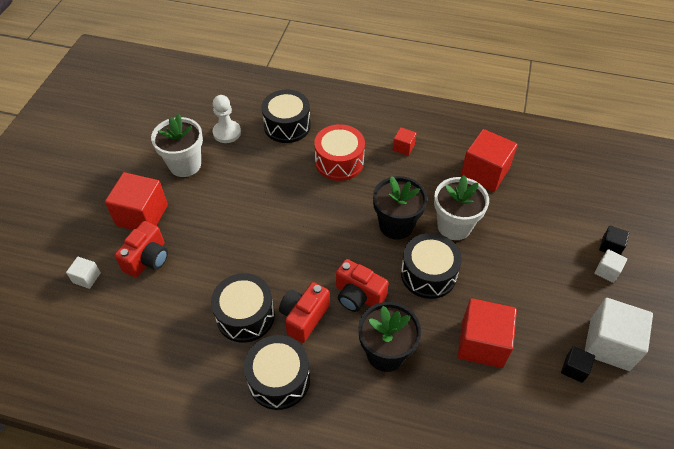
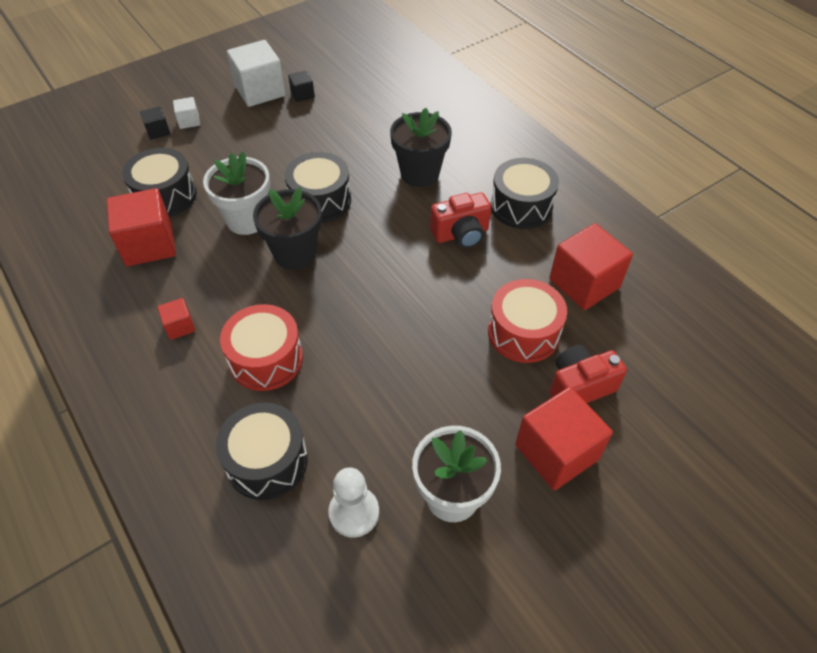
camera: 140 degrees left, 0 degrees up
(87, 278) = (663, 410): white cube -> none
(204, 271) = (523, 333): none -> red drum
(245, 315) = (513, 267): black drum -> black drum (165, 196)
(358, 296) = (397, 221): red camera -> none
(482, 343) = (342, 139): red cube -> red cube (584, 283)

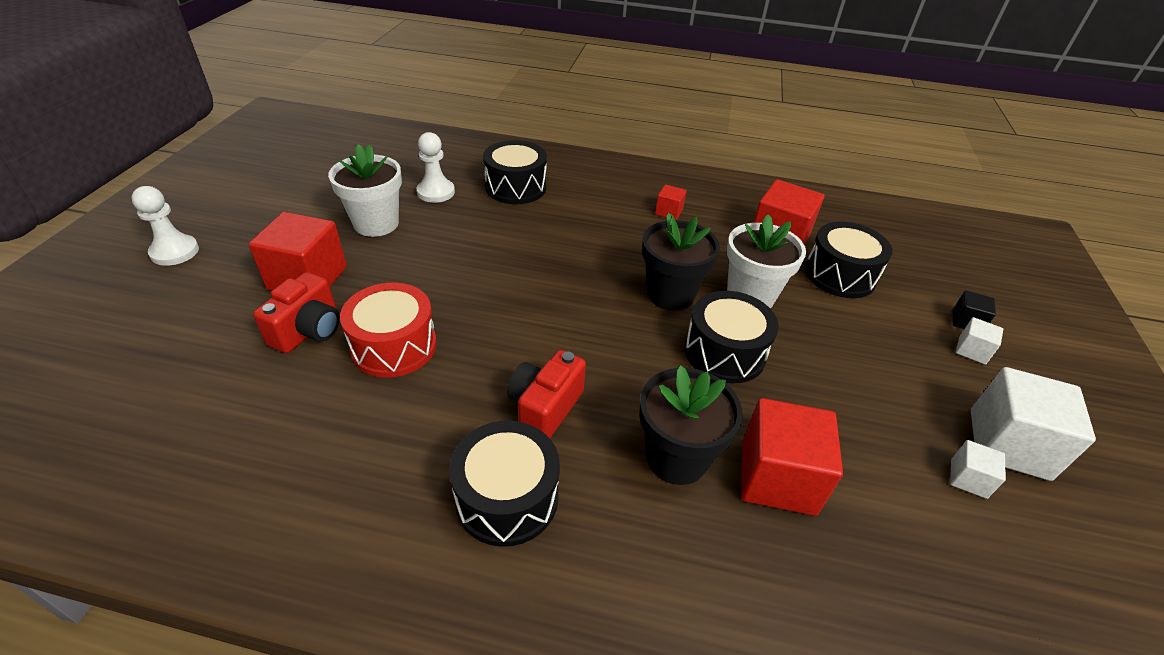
camera: 135 degrees right, 10 degrees down
(266, 359) = (586, 224): red drum -> none
(302, 94) = (968, 478): black cube -> white cube
(584, 283) = (354, 436): red cube -> red cube (777, 477)
(678, 588) = (175, 252): none -> white pawn

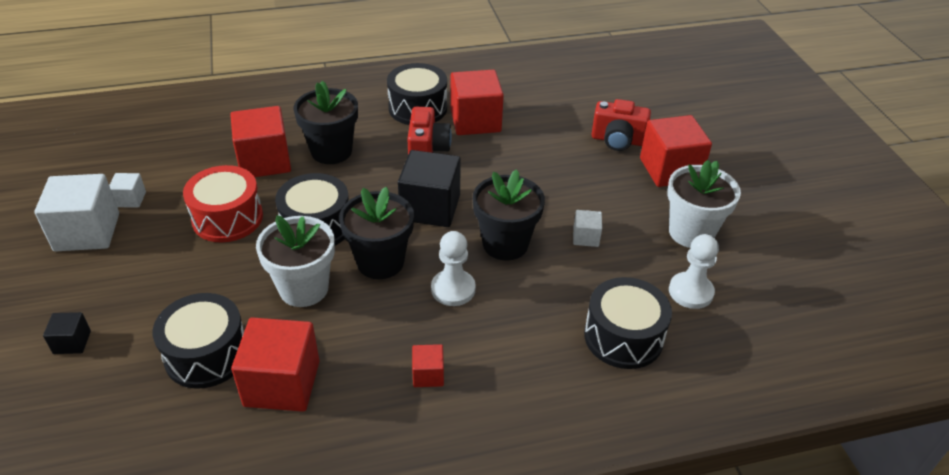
camera: 155 degrees right, 0 degrees up
(175, 252) = (784, 153): white pawn -> white pawn (453, 289)
(308, 331) = (617, 140): red camera -> red camera turned 75 degrees counterclockwise
(394, 346) = (554, 150): red drum -> red drum (227, 218)
(444, 433) = (475, 121): none -> red cube
(544, 270) = (505, 244): none -> black flower pot
(591, 329) = (430, 208): none -> black cube
(972, 350) = (81, 308): white cube -> white cube (585, 237)

